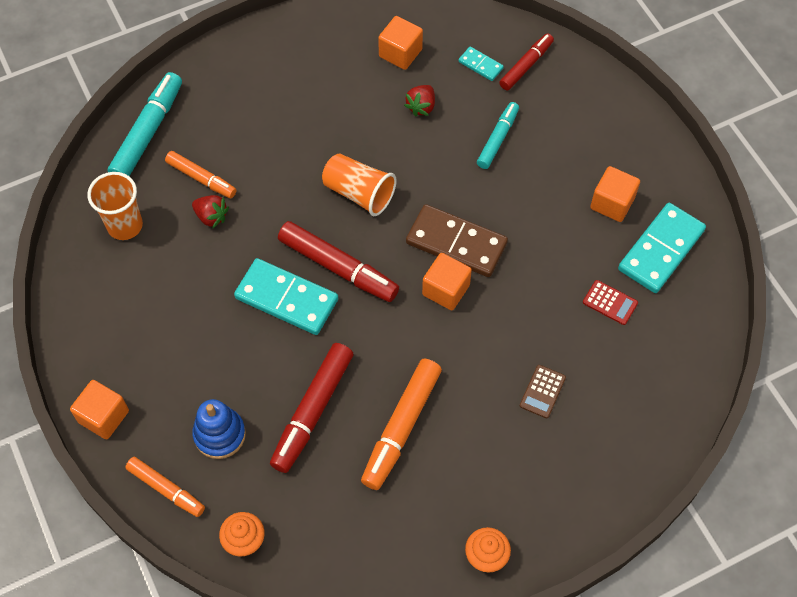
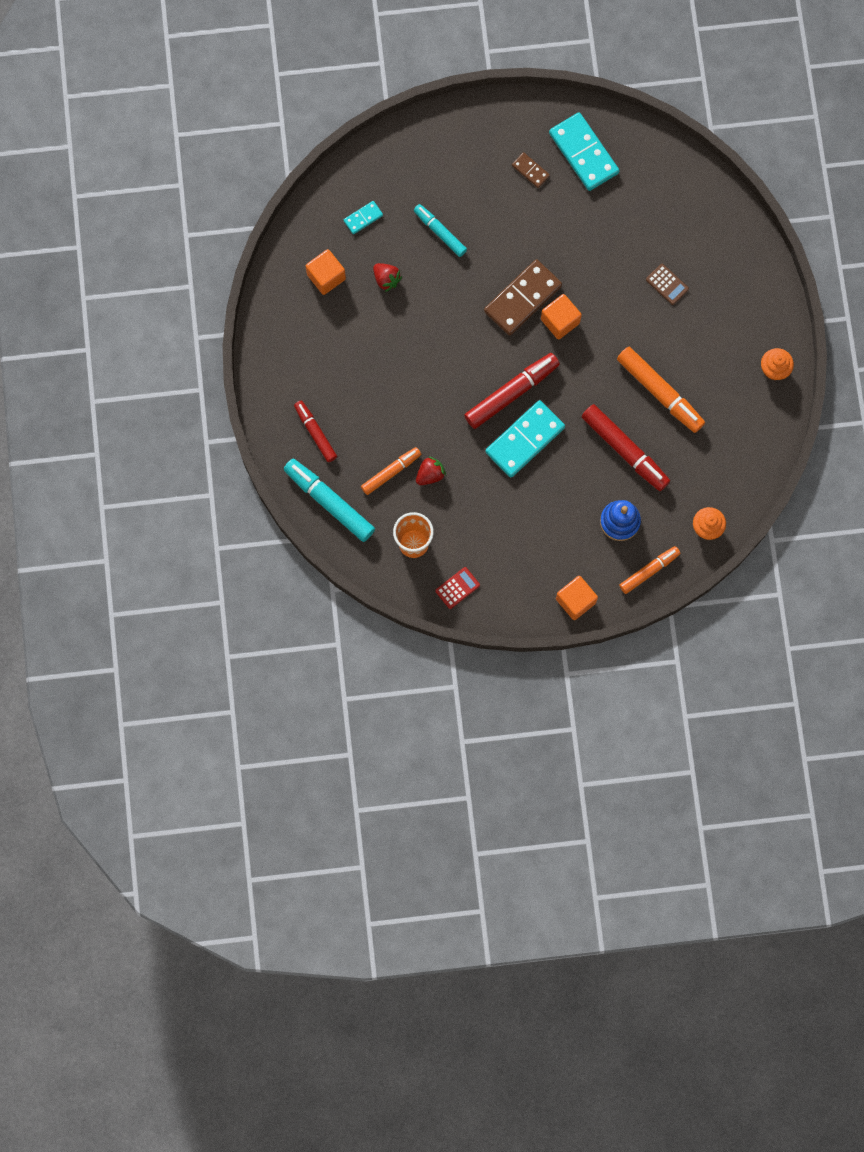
camera: 70 degrees left, 15 degrees up
(359, 193) = (450, 355): orange cup -> none
(526, 66) = (377, 183): red marker -> red marker (315, 433)
(610, 302) = (613, 208): red calculator -> red calculator (457, 588)
(612, 203) = (530, 171): orange cube -> brown domino

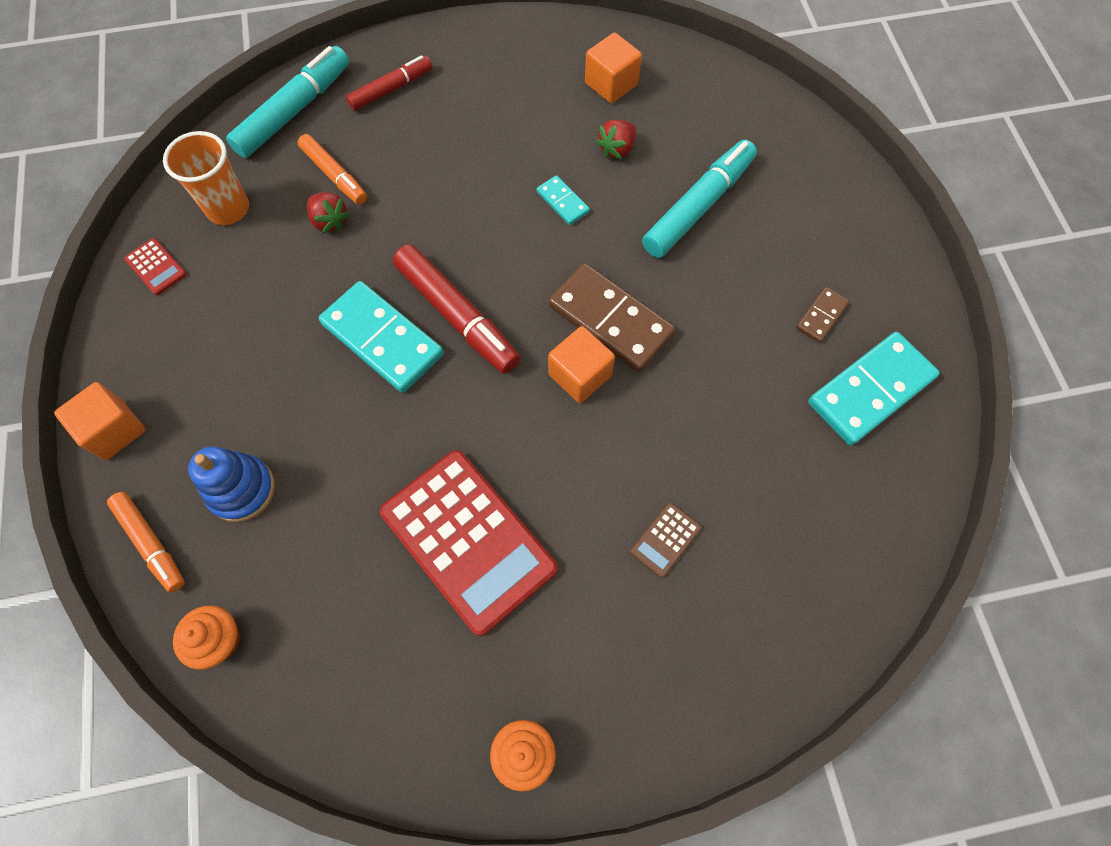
camera: 85 degrees right, 10 degrees down
(363, 218) = (702, 117): turquoise domino -> turquoise domino (563, 202)
(440, 232) = (698, 206): turquoise marker -> turquoise marker, size x1.59
(624, 450) = (365, 489): red marker -> none
(659, 392) = (468, 540): orange marker -> red calculator

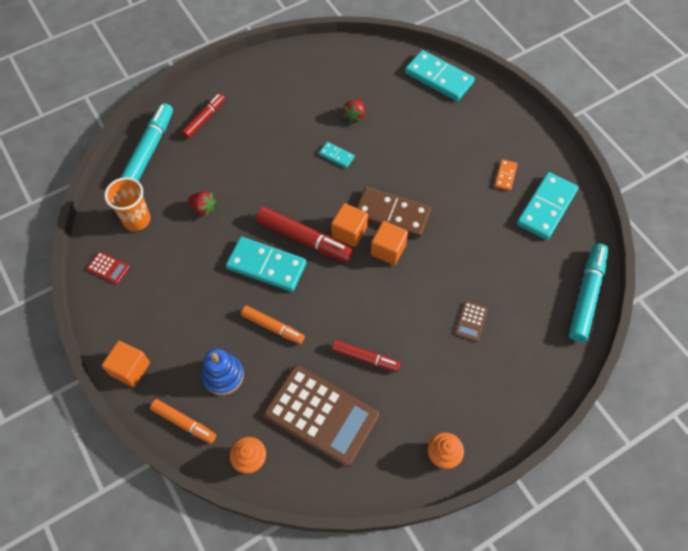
camera: 20 degrees left, 5 degrees down
(334, 175) = (193, 180): orange marker -> orange marker (273, 327)
(360, 609) = (321, 415): none -> brown calculator
(468, 540) = (365, 358): red calculator -> red marker
(611, 84) = (335, 79): orange cube -> orange cube (349, 232)
(698, 206) = (414, 135): turquoise marker -> turquoise marker (586, 295)
(775, 128) = (439, 78): none -> turquoise domino
(821, 316) = (505, 176): brown domino -> orange domino

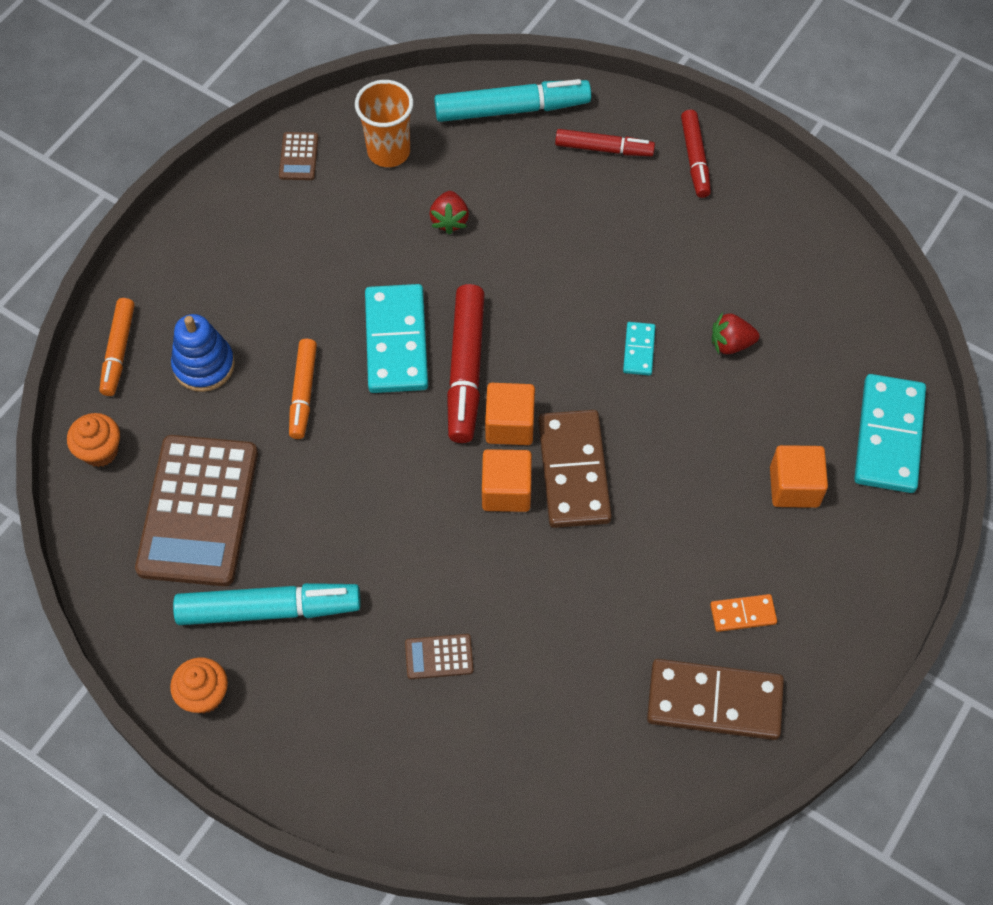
camera: 65 degrees right, 0 degrees up
(108, 268) = (299, 157): red calculator -> brown calculator
(130, 369) = (166, 254): orange cube -> orange cube (794, 487)
(365, 358) = (309, 532): red marker -> red marker (695, 159)
(546, 207) = (714, 701): turquoise domino -> brown domino
(586, 295) = (572, 821): turquoise marker -> turquoise marker (269, 609)

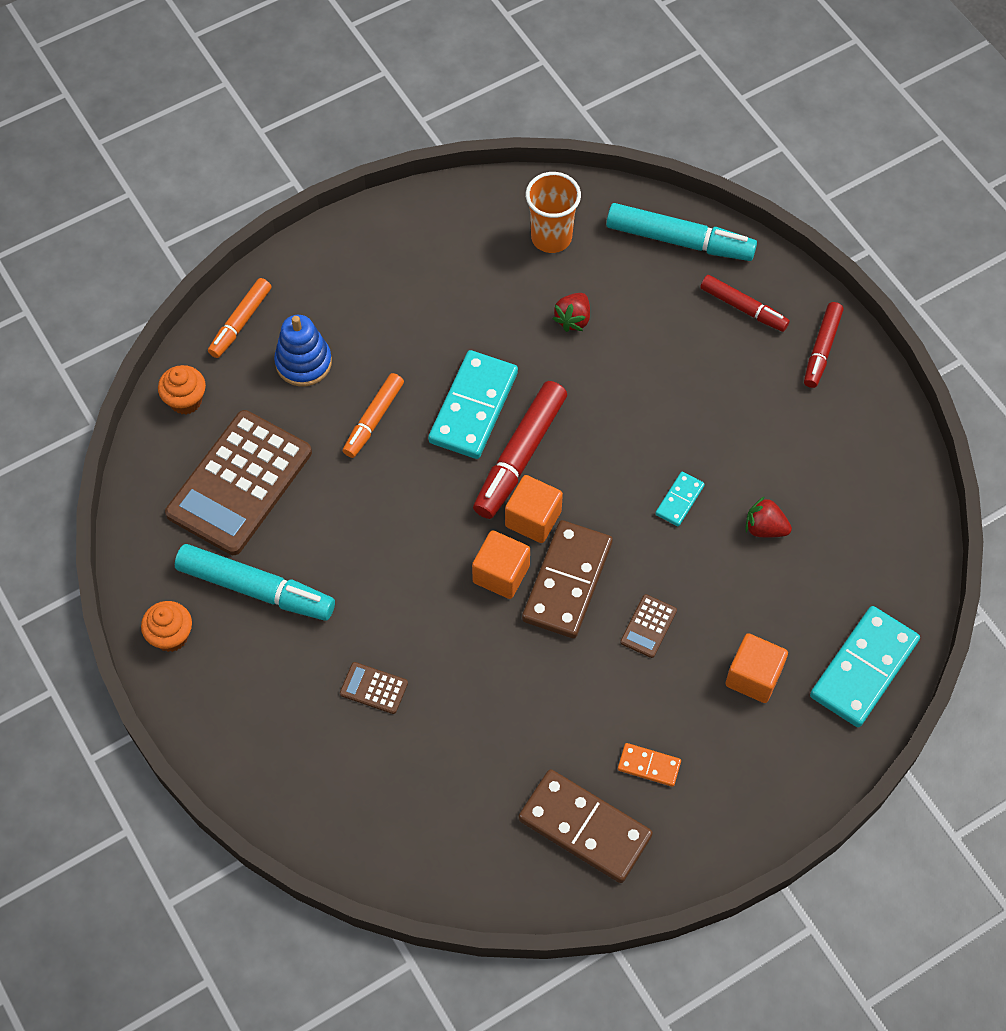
camera: 25 degrees right, 0 degrees up
(299, 157) = (472, 212): brown calculator -> brown calculator (648, 626)

